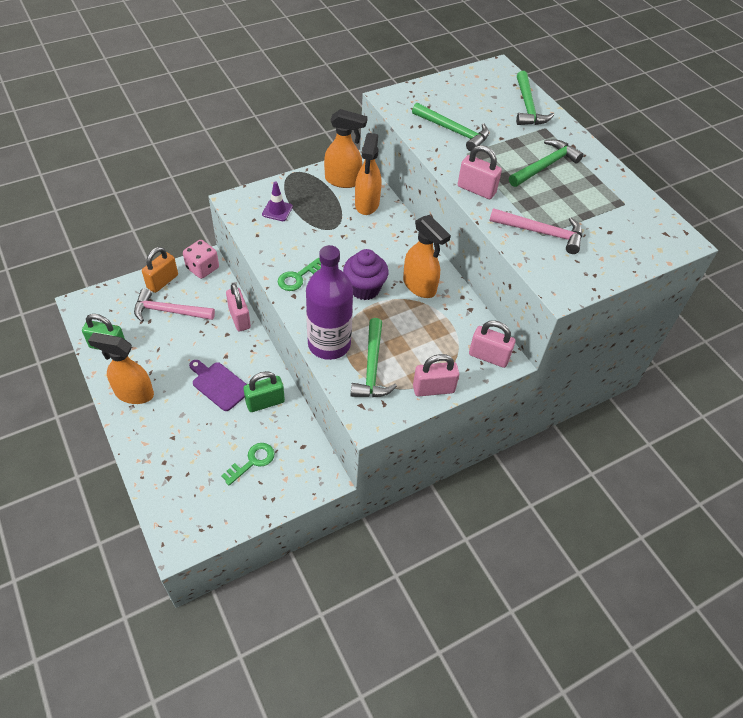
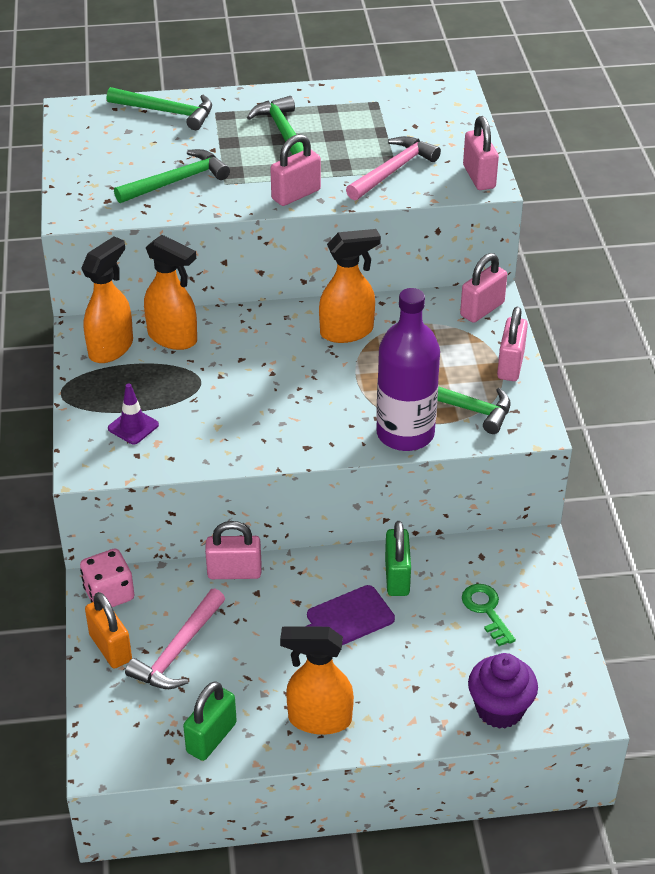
camera: 65 degrees left, 10 degrees down
(134, 393) = (319, 719): orange spray bottle -> orange spray bottle turned 60 degrees clockwise
(298, 277) = (276, 435): green key -> none
(364, 288) = (327, 380): purple cupcake -> purple cupcake (499, 709)
(568, 284) = (479, 177): none -> pink padlock

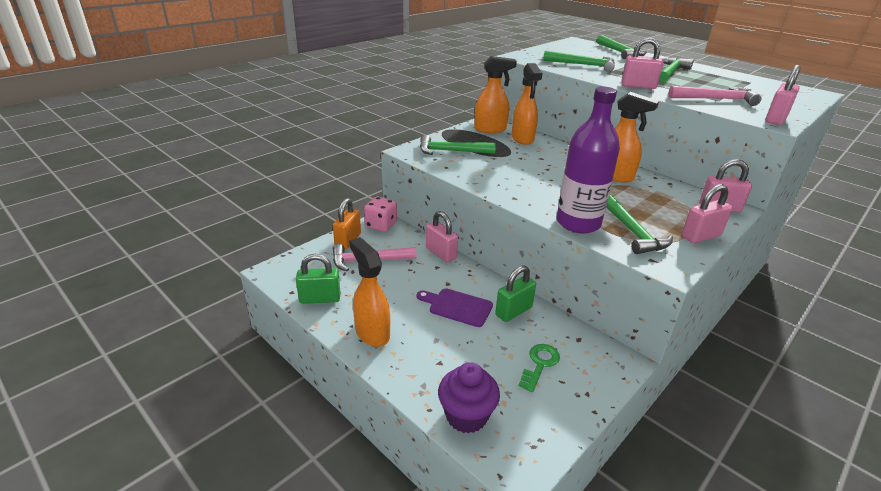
camera: 50 degrees right, 10 degrees down
(133, 427) = (451, 151): purple traffic cone -> green hammer

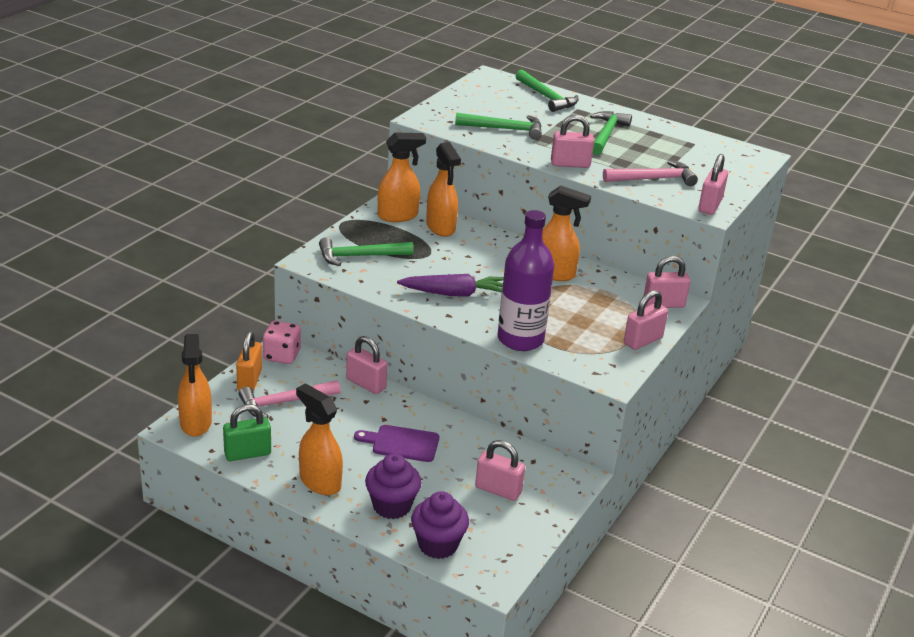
camera: 15 degrees left, 0 degrees up
(289, 269) = (196, 423): none -> orange spray bottle
(431, 366) = (392, 506): none -> purple cupcake
(513, 311) = (462, 441): green padlock -> none
(524, 183) = (455, 294): none -> purple carrot
(540, 364) = (498, 490): green key -> pink padlock
(632, 232) = (576, 343): green hammer -> none

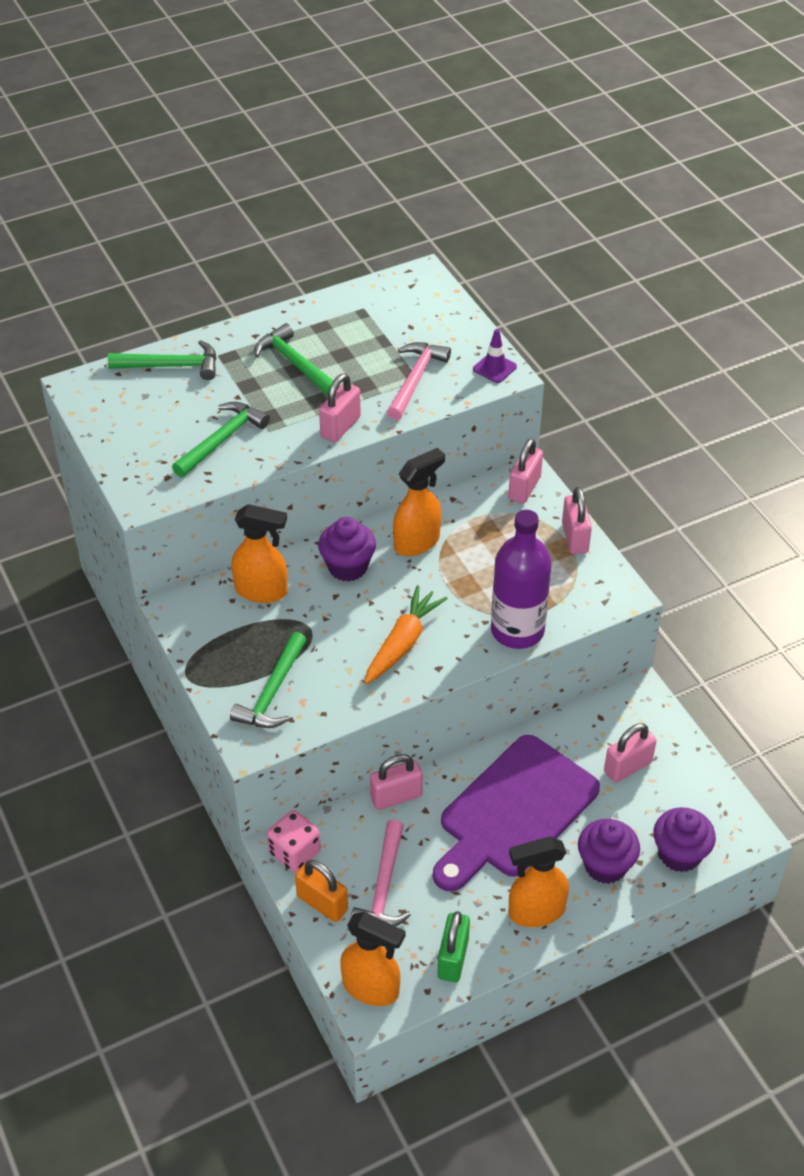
camera: 55 degrees left, 15 degrees up
(398, 216) = (210, 617): orange spray bottle -> none
(402, 443) = (514, 812): purple cutting board -> purple cutting board, size x2.05
(455, 294) = (402, 643): purple carrot -> orange carrot
(499, 253) = (347, 567): none -> purple cupcake
(710, 205) = (494, 368): pink padlock -> purple traffic cone

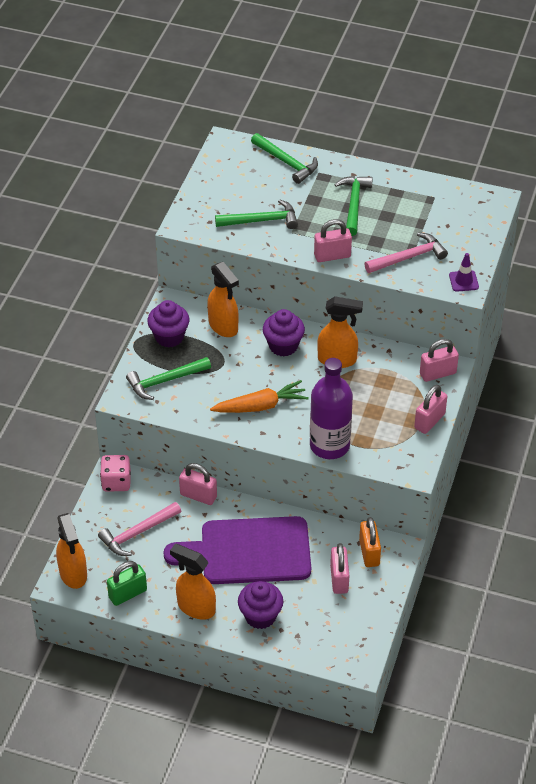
camera: 45 degrees right, 0 degrees up
(322, 903) = (99, 516): orange padlock -> orange padlock (369, 553)
(628, 767) = (339, 579): pink padlock -> pink padlock turned 75 degrees clockwise
(679, 854) = (307, 644): purple cupcake -> purple cupcake (169, 337)

